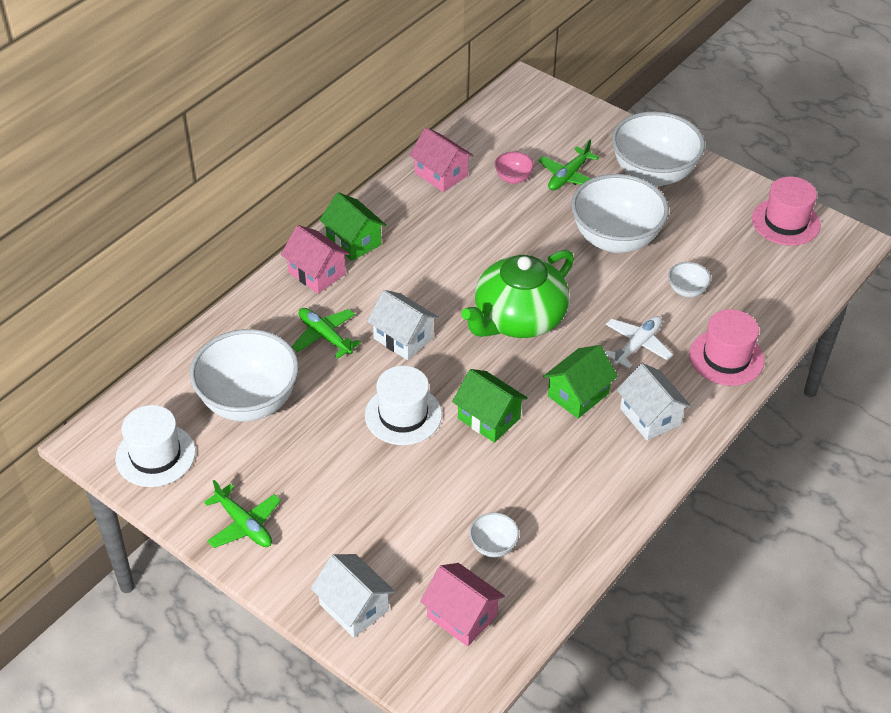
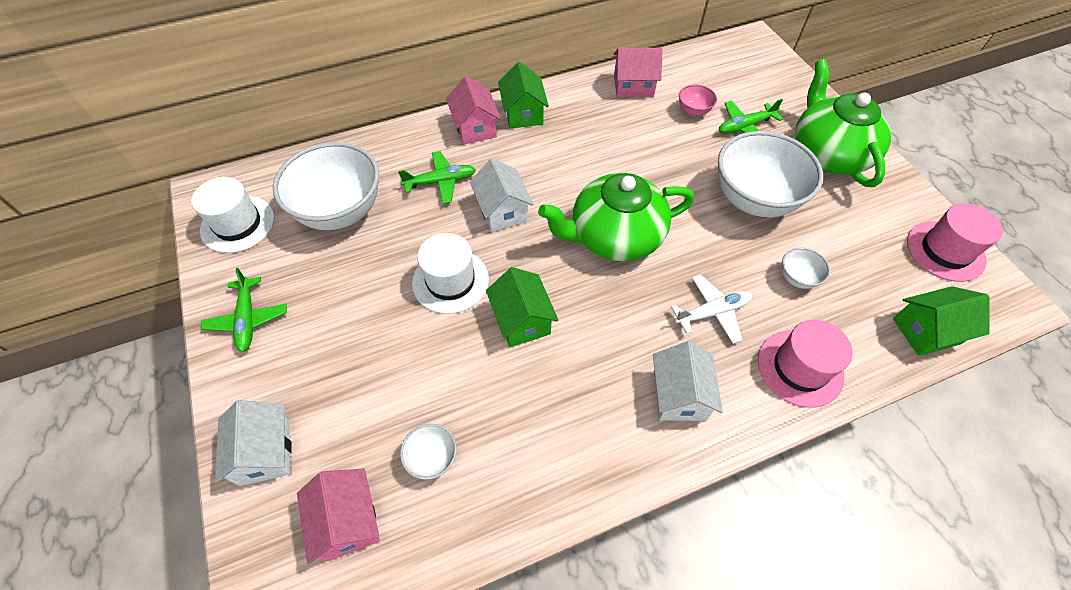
camera: 30 degrees right, 10 degrees up
(324, 336) = (441, 182): green plane -> green plane turned 90 degrees clockwise
(441, 174) = (633, 86): pink house -> pink house turned 75 degrees counterclockwise
(578, 395) = (621, 336): green house -> green house (926, 331)
(653, 174) = (828, 154): white bowl -> green teapot

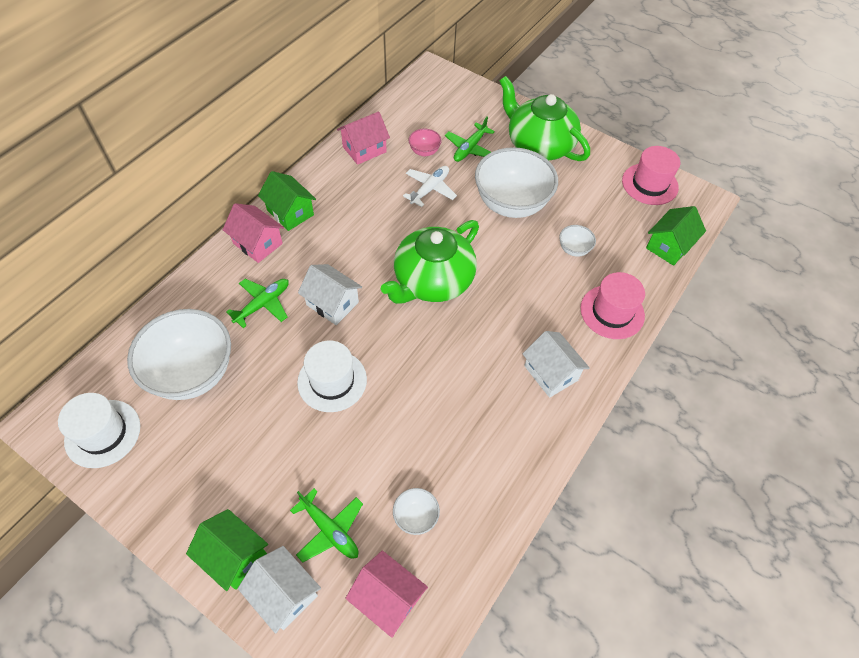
camera: 35 degrees left, 0 degrees up
(248, 319) = (182, 505): green plane -> green plane (330, 530)
(522, 320) = (409, 381): green house -> green house (234, 556)
(712, 312) = (535, 303): white plane -> white plane (430, 189)

